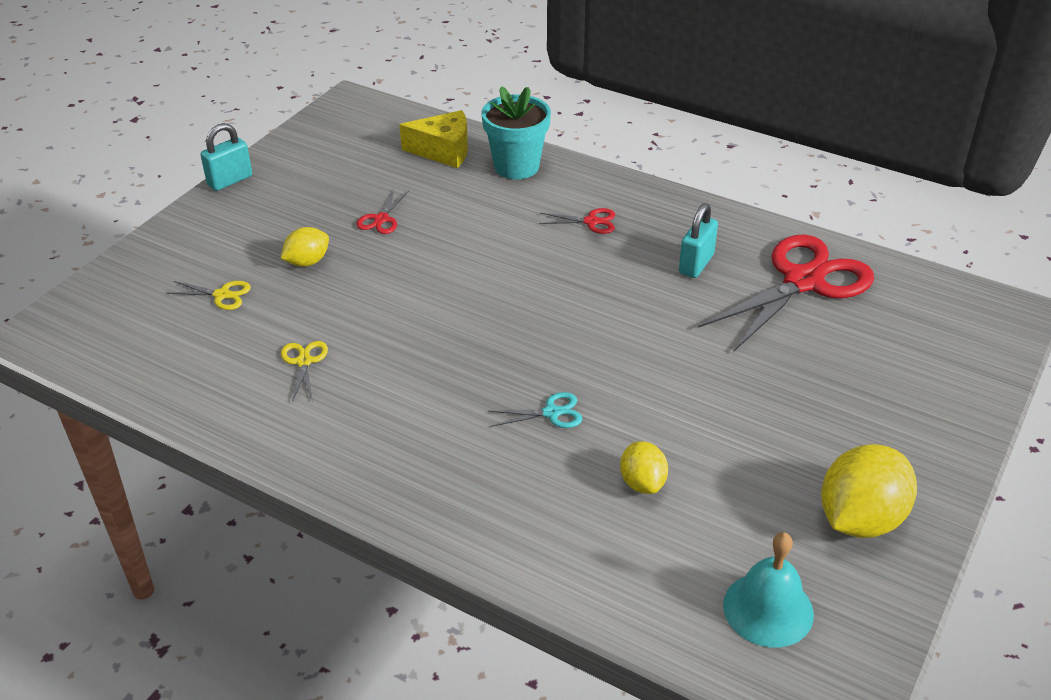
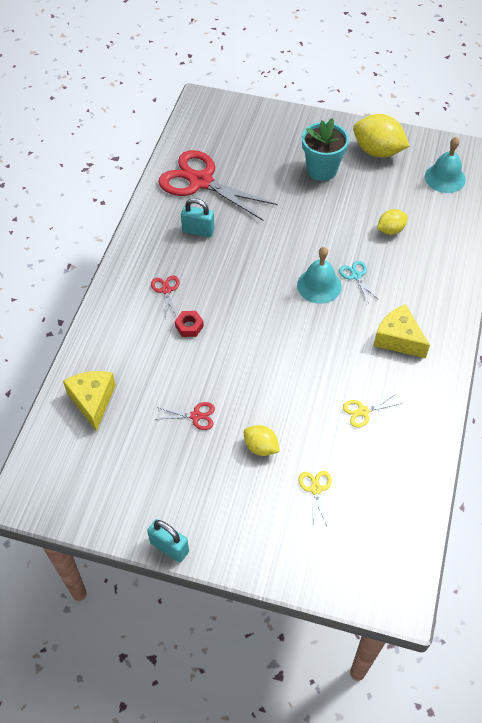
camera: 105 degrees left, 15 degrees up
(406, 430) = (398, 339): none -> yellow cheese
(516, 167) = (106, 347): turquoise flower pot -> turquoise flower pot (322, 170)
(521, 232) = (189, 326): none -> red nut
(547, 366) = (319, 285): none -> turquoise bell

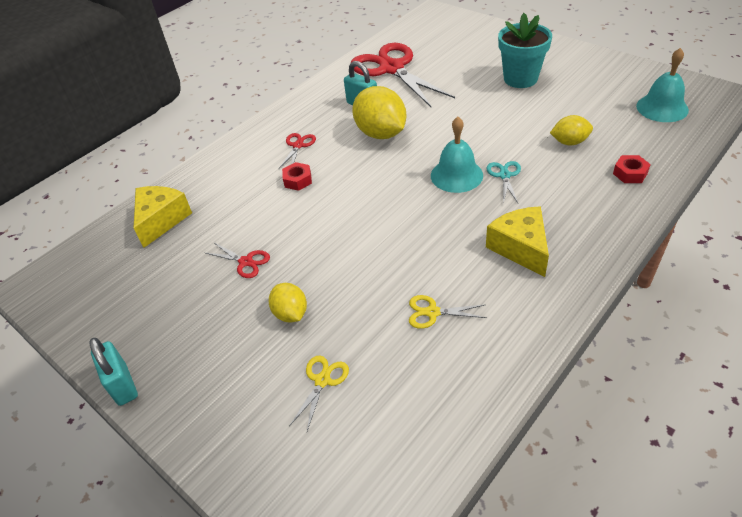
camera: 30 degrees right, 10 degrees down
(377, 151) = (592, 73): yellow lemon -> yellow lemon (381, 133)
(446, 249) = (630, 173): none -> red nut

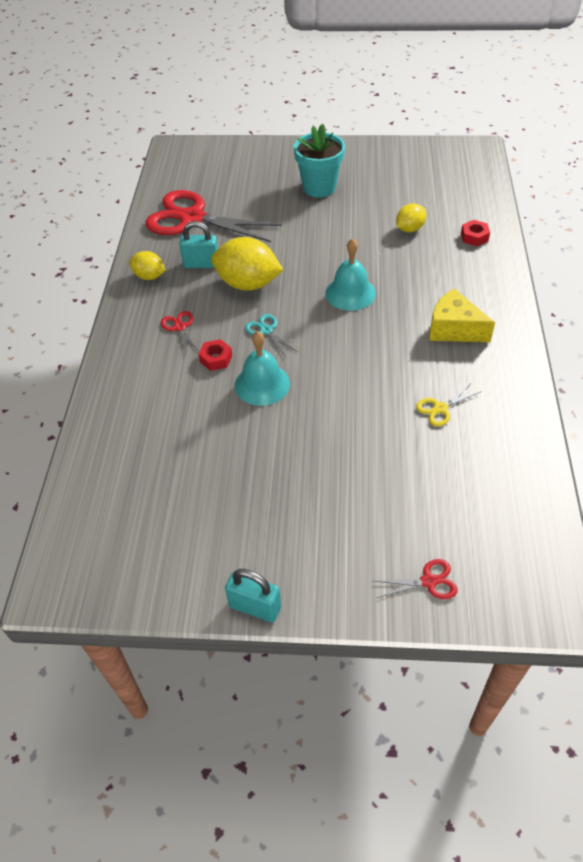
camera: 40 degrees left, 5 degrees up
(161, 220) = (119, 458): yellow cheese -> none
(246, 262) = (248, 450): red scissors -> red scissors (429, 581)
(291, 313) = (335, 469): yellow lemon -> yellow lemon (149, 276)
(322, 380) = (413, 502): yellow scissors -> none
(504, 175) = (387, 277): turquoise scissors -> turquoise scissors (266, 330)
(662, 108) = (449, 174): turquoise bell -> turquoise bell (262, 384)

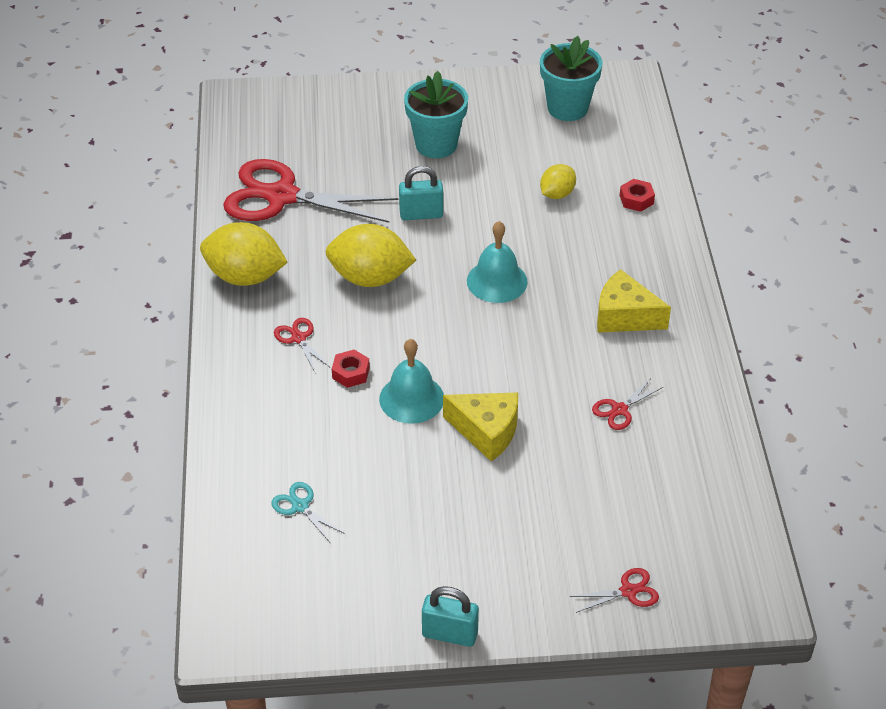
camera: 10 degrees left, 5 degrees down
(149, 276) = (245, 277): yellow lemon -> yellow lemon, size x1.79
(201, 264) = (307, 256): turquoise padlock -> turquoise padlock (421, 214)
(266, 330) = (404, 334): turquoise scissors -> turquoise scissors (300, 506)
(321, 418) = (486, 431): none -> yellow cheese
(426, 166) = (567, 108): none -> turquoise flower pot
(440, 408) = (619, 410): yellow scissors -> red scissors

